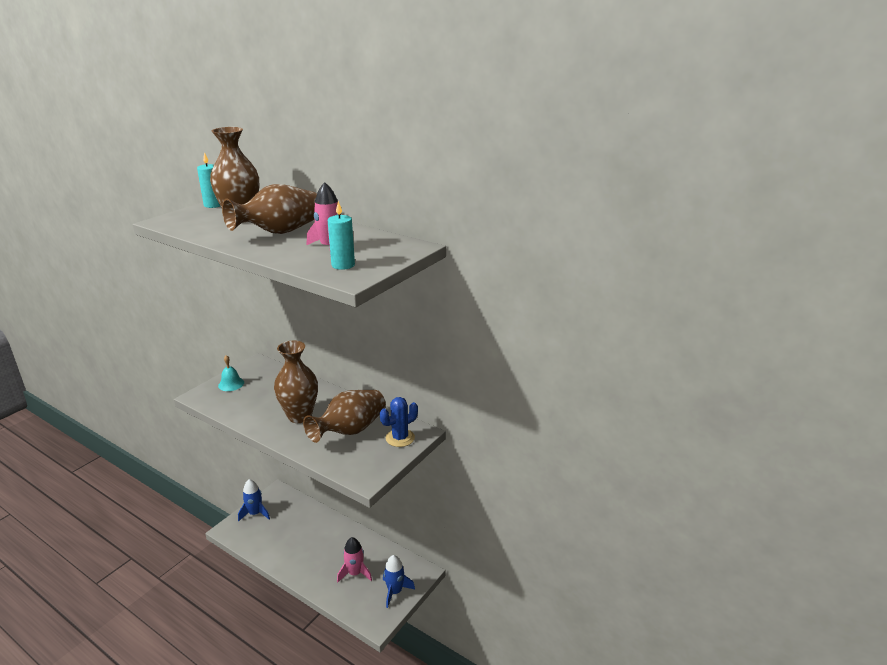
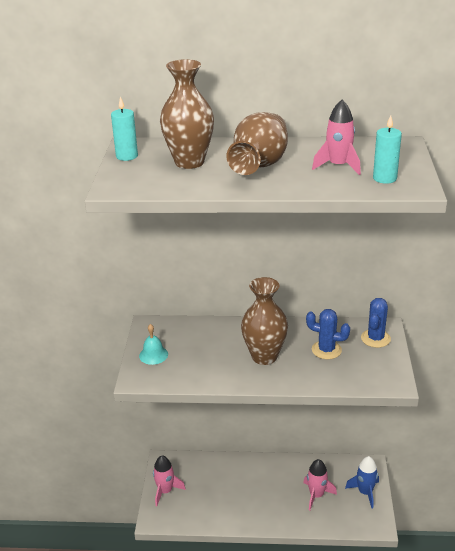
camera: 30 degrees left, 5 degrees up
(255, 513) = (165, 491): blue rocket -> pink rocket
(350, 430) = (326, 350): brown vase -> blue cactus

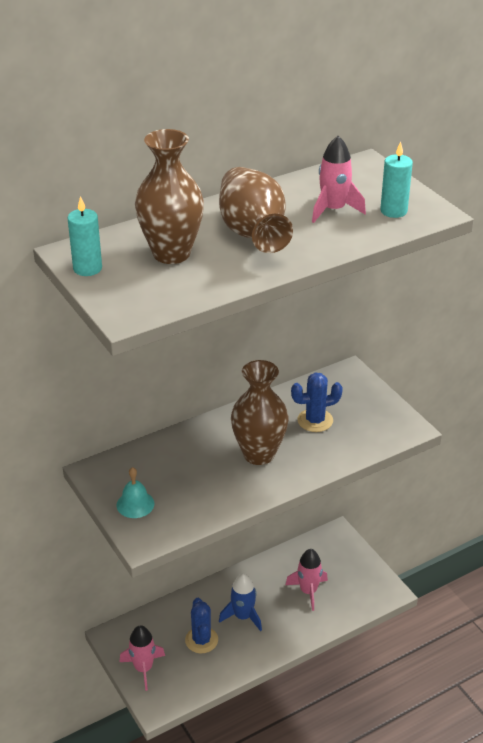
camera: 35 degrees left, 5 degrees up
(365, 492) = (353, 564): blue rocket -> blue rocket (243, 616)
(375, 338) = (351, 388): blue cactus -> blue cactus (201, 640)

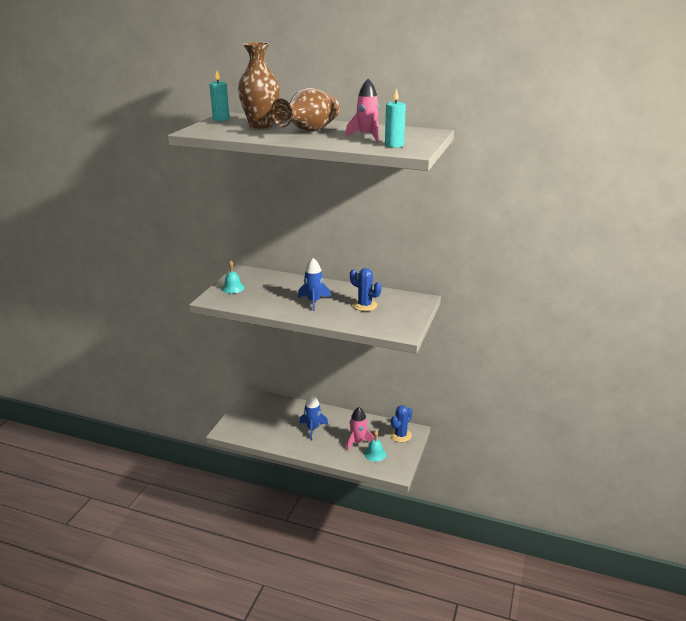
camera: 50 degrees right, 10 degrees down
(143, 668) = (243, 415): pink rocket -> none
(201, 640) = (281, 423): blue cactus -> blue cactus (400, 435)
(259, 454) = (314, 301): brown vase -> blue rocket
(343, 590) = (375, 454): none -> turquoise bell

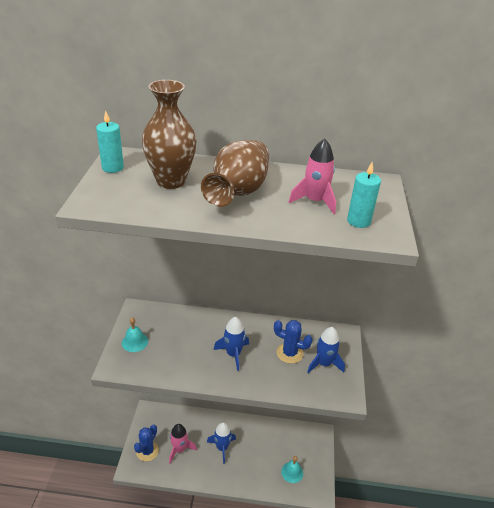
camera: 15 degrees left, 10 degrees up
(358, 442) = (271, 458): pink rocket -> pink rocket (179, 449)
(393, 314) = (324, 364): none -> blue rocket
(400, 435) = (309, 442): blue cactus -> blue cactus (147, 451)

